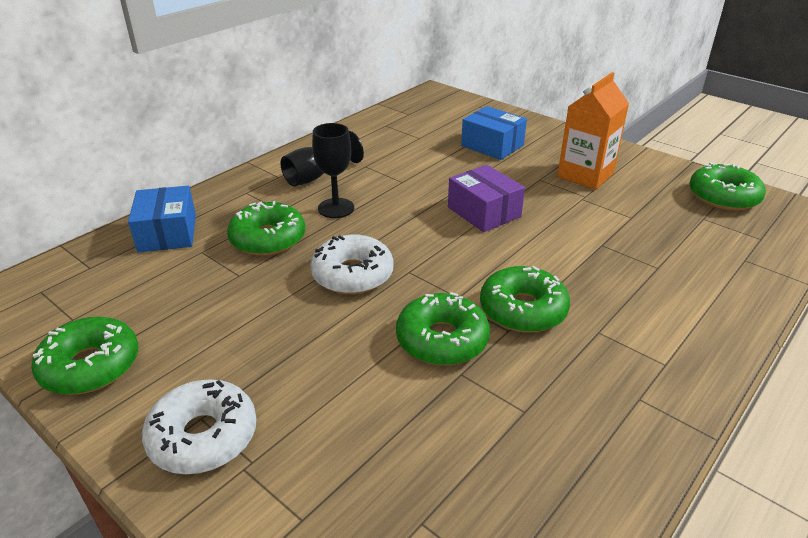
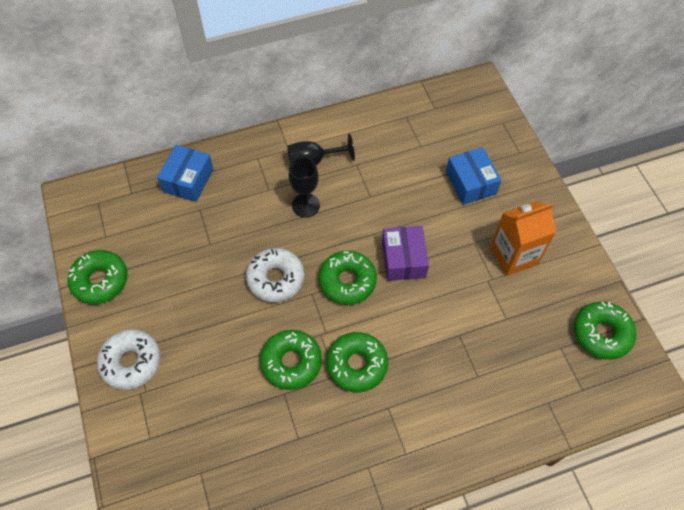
camera: 30 degrees right, 25 degrees up
(268, 239) = (245, 217): green donut -> green donut (347, 281)

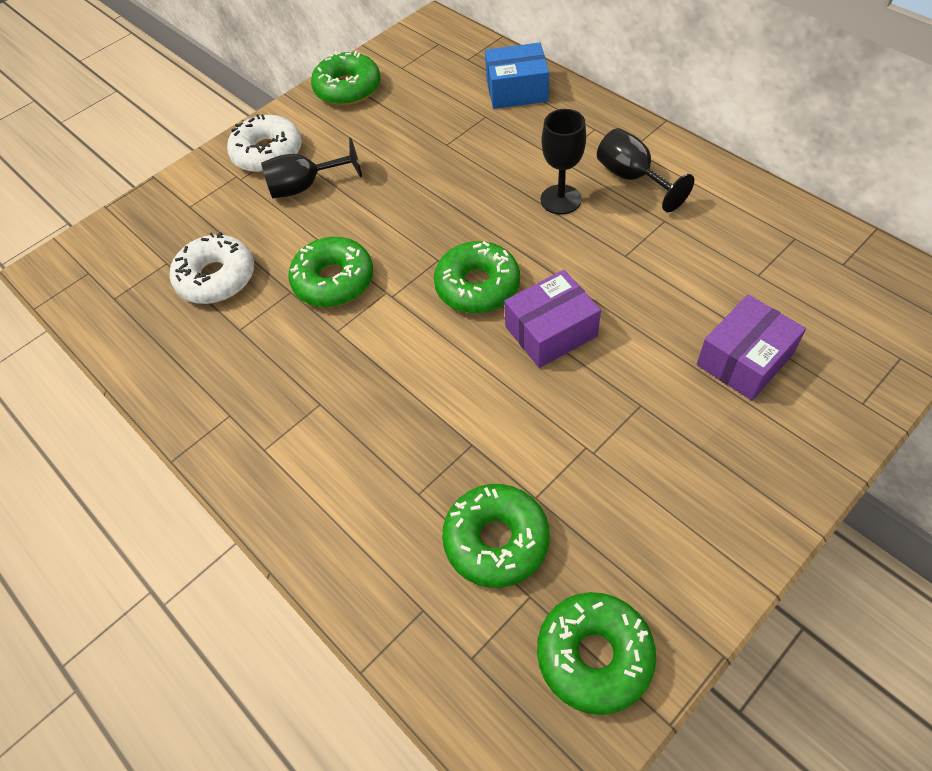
camera: 70 degrees right, 5 degrees down
(187, 348) = (305, 186): none -> black goblet
(275, 279) = (437, 218): white donut -> white donut (216, 278)
(356, 365) = (363, 345): green donut -> green donut (496, 540)
(470, 183) = (744, 359): blue box -> purple box
(514, 255) = (656, 466): orange carton -> none

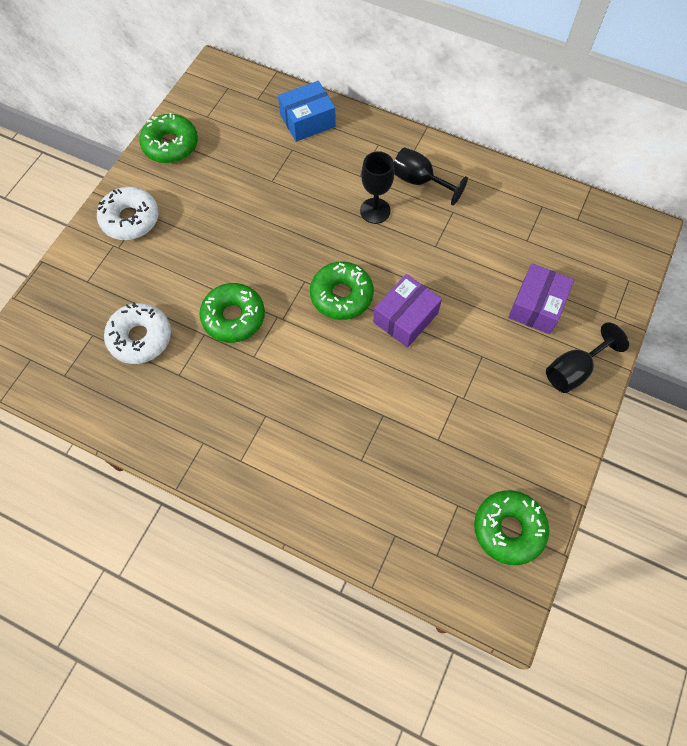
camera: 25 degrees left, 10 degrees up
(305, 186) = (175, 242): black goblet -> black goblet (573, 370)
(496, 540) = (424, 476): green donut -> none

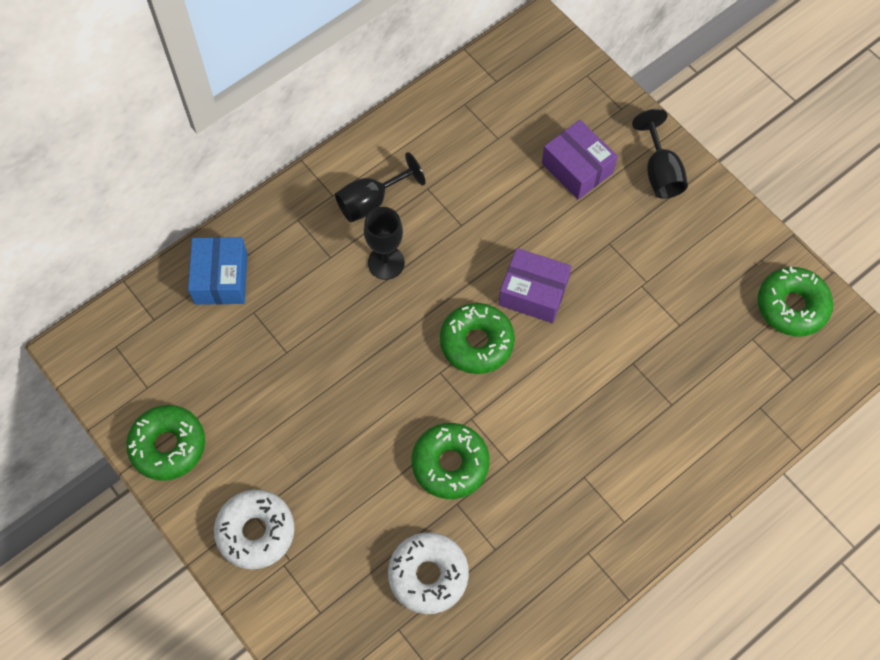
camera: 65 degrees left, 0 degrees up
(405, 318) = (533, 292): purple box -> purple box turned 45 degrees counterclockwise

